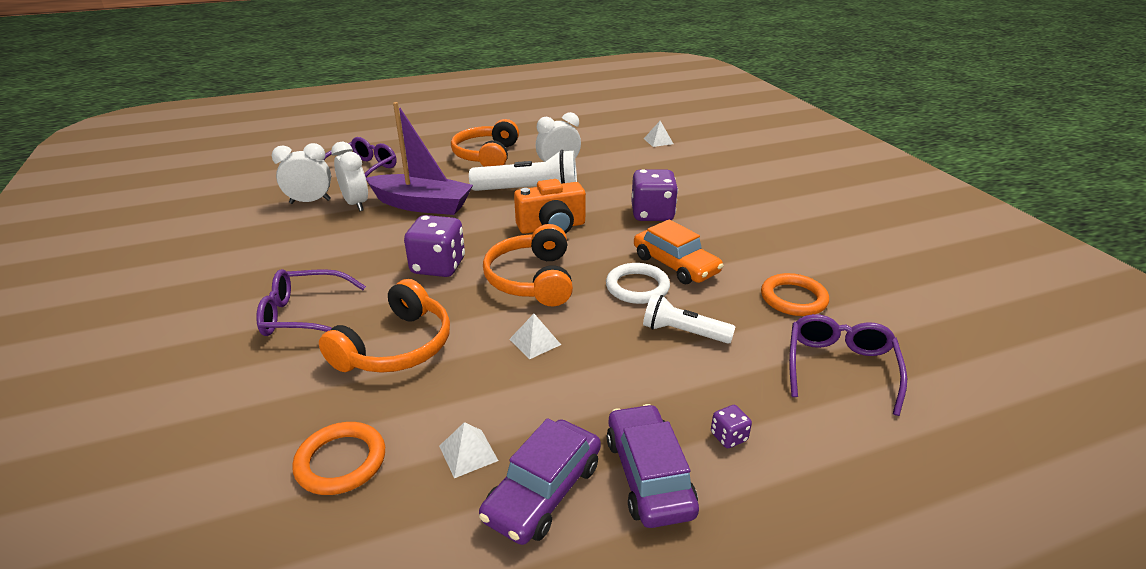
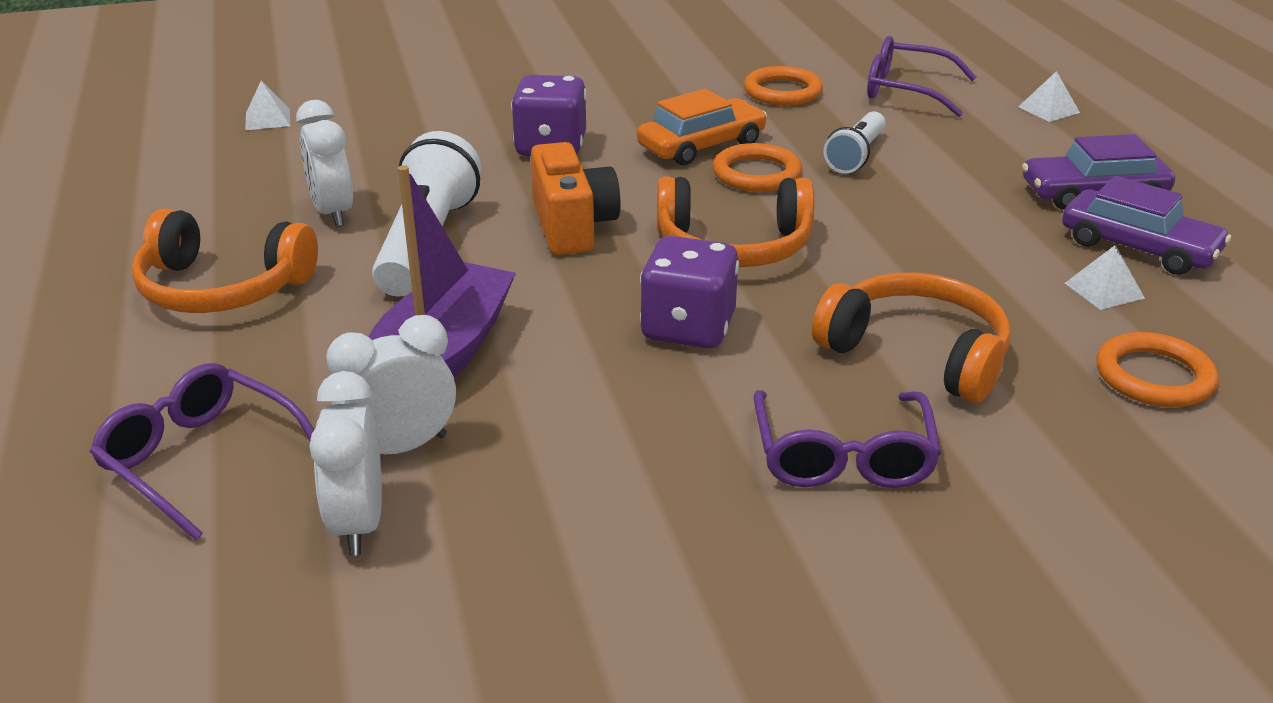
camera: 85 degrees left, 0 degrees up
(535, 342) = (888, 247): white pyramid -> white pyramid (1048, 109)
(637, 287) = (756, 174): white ring -> orange ring
(728, 437) = (1026, 152): purple dice -> none

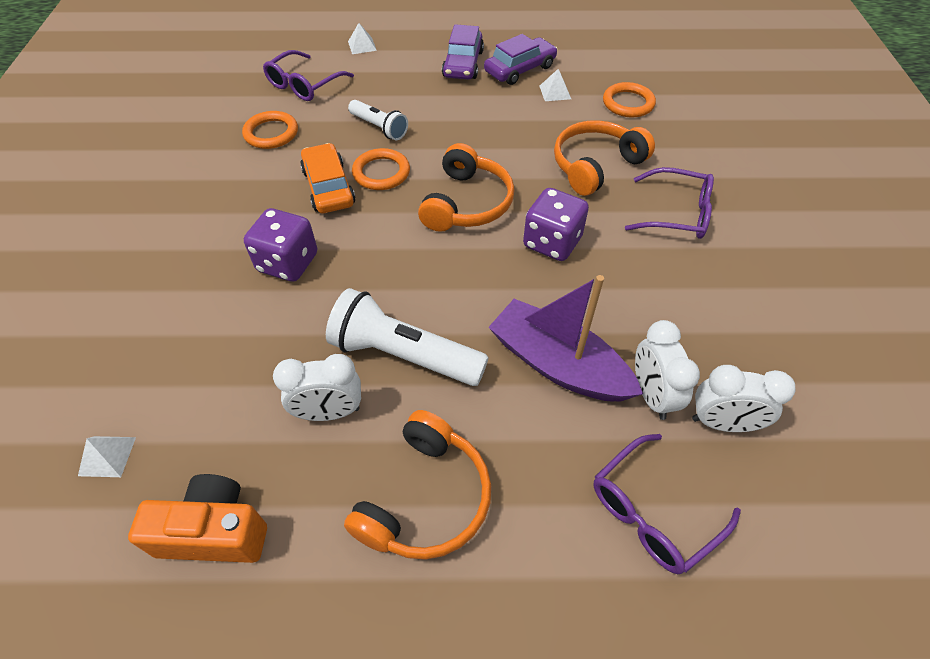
camera: 75 degrees left, 20 degrees up
(572, 226) = (412, 271): orange camera -> orange camera (214, 532)

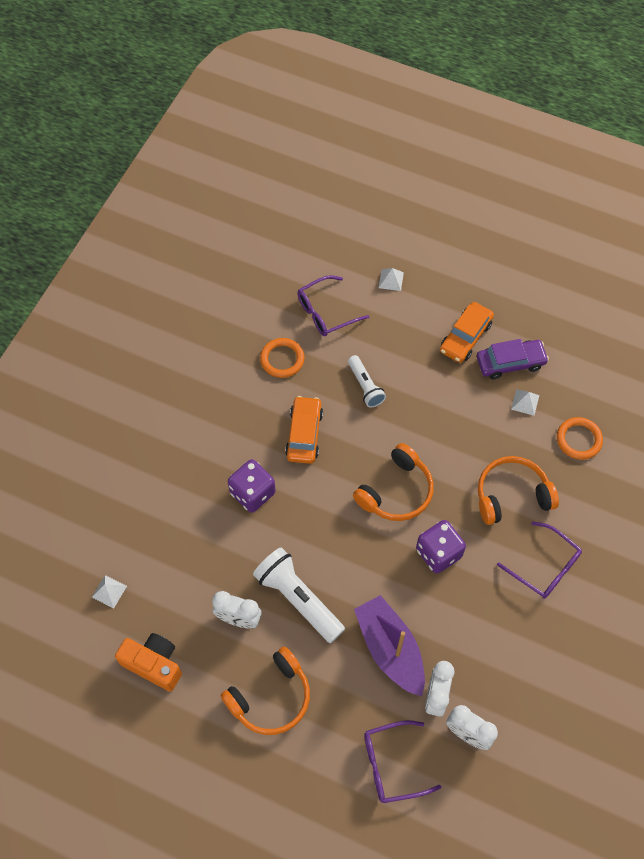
camera: 25 degrees right, 10 degrees up
(381, 173) = (347, 435): orange ring -> none
(463, 64) = (465, 337): purple car -> orange car

